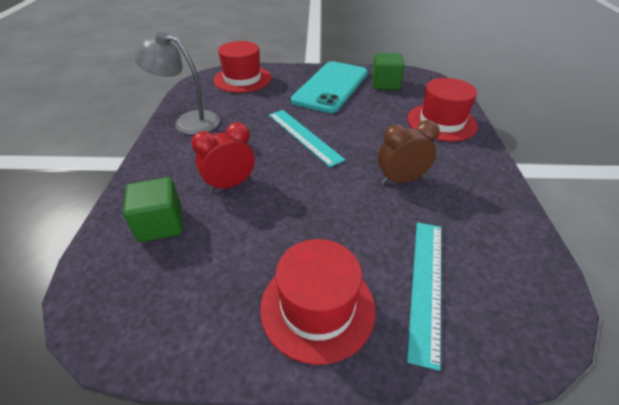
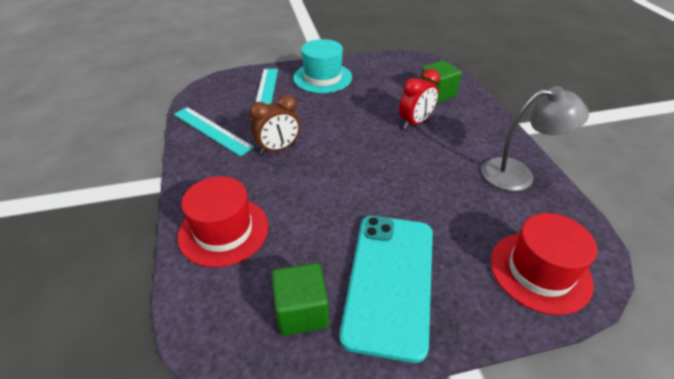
camera: 165 degrees right, 0 degrees up
(303, 136) = (383, 178): turquoise ruler -> turquoise ruler (212, 130)
(317, 307) = (322, 77): red hat -> turquoise hat

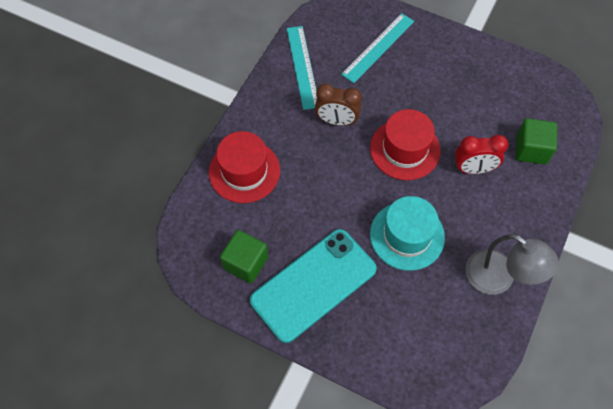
camera: 40 degrees right, 20 degrees up
(322, 77) = (445, 59): turquoise hat -> turquoise hat (407, 235)
(540, 271) = (416, 354): red hat -> red hat (405, 149)

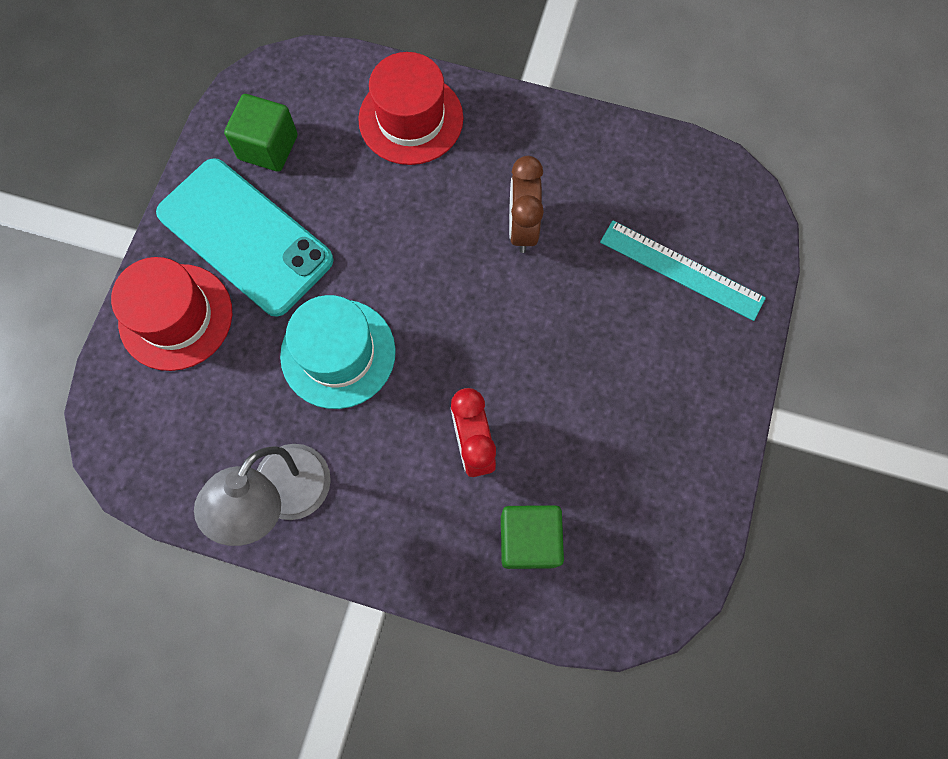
camera: 80 degrees right, 10 degrees up
(303, 67) = (613, 164): turquoise ruler -> none
(405, 149) = (490, 334): red hat -> red hat (176, 317)

